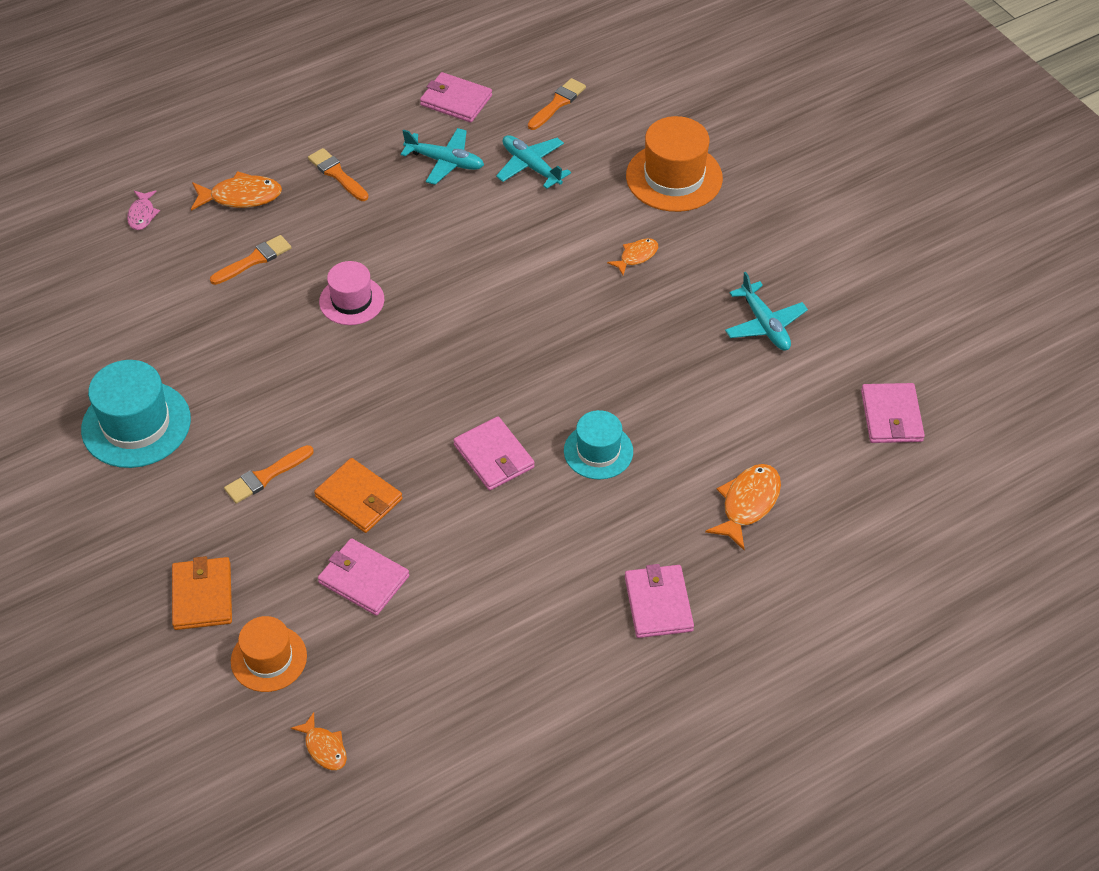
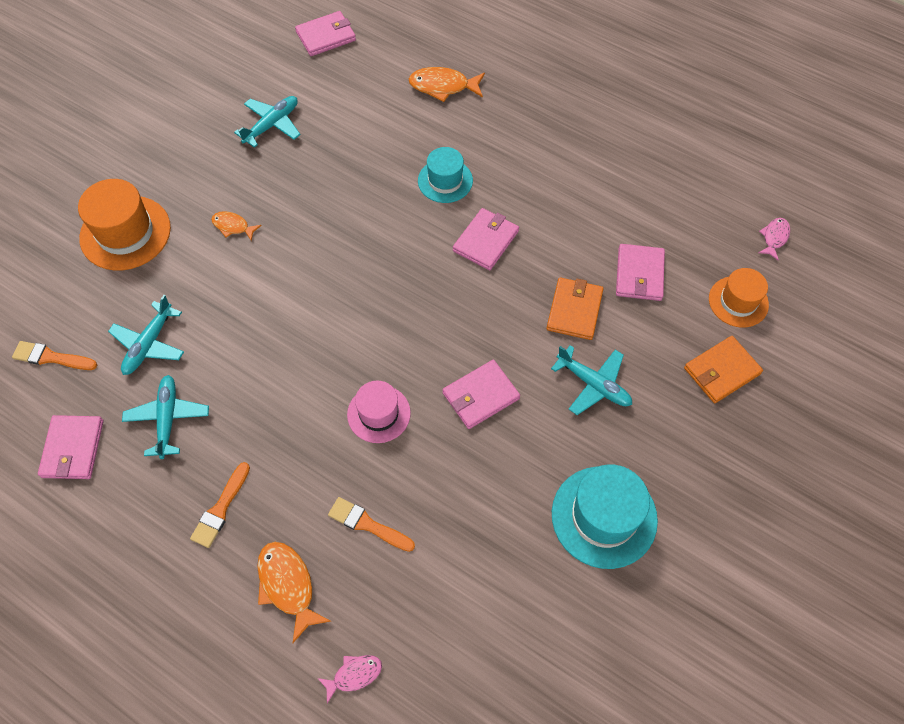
camera: 115 degrees left, 10 degrees up
(266, 476) = (594, 384): orange brush -> turquoise plane
(324, 748) = (774, 237): orange fish -> pink fish
(658, 603) = (550, 106): pink wallet -> pink wallet (480, 396)

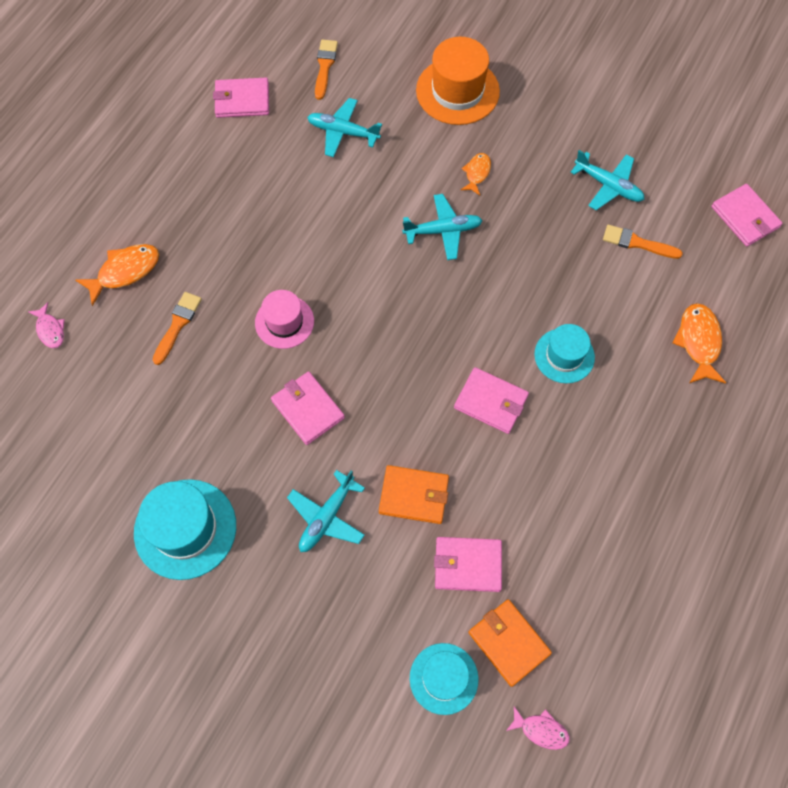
camera: 85 degrees right, 5 degrees up
(168, 418) = (272, 160): turquoise plane -> turquoise plane (443, 231)
(220, 509) = (191, 212): orange brush -> orange brush (637, 243)
(721, 371) = (352, 654): orange wallet -> orange wallet (509, 642)
(738, 301) = (443, 678): orange hat -> turquoise hat

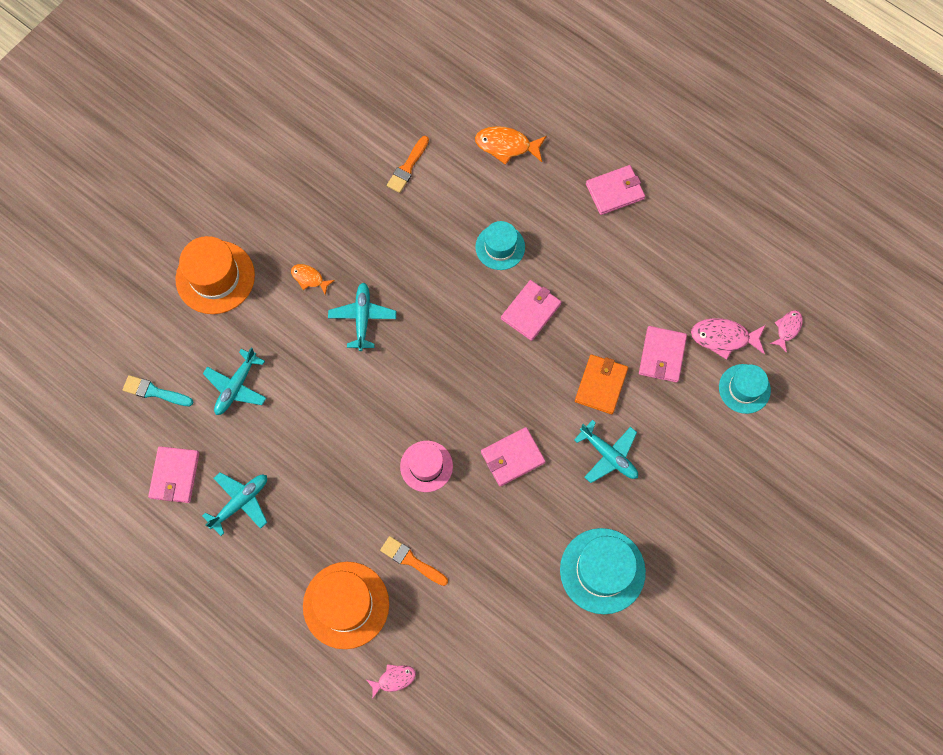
camera: 80 degrees left, 5 degrees up
(125, 272) = (346, 605): orange fish -> orange hat
(325, 66) = (154, 392): orange brush -> turquoise brush
(509, 642) = (723, 338): orange wallet -> pink fish
(608, 186) = (347, 175): turquoise plane -> turquoise plane (240, 502)
(745, 217) = (401, 80): pink wallet -> pink wallet (615, 191)

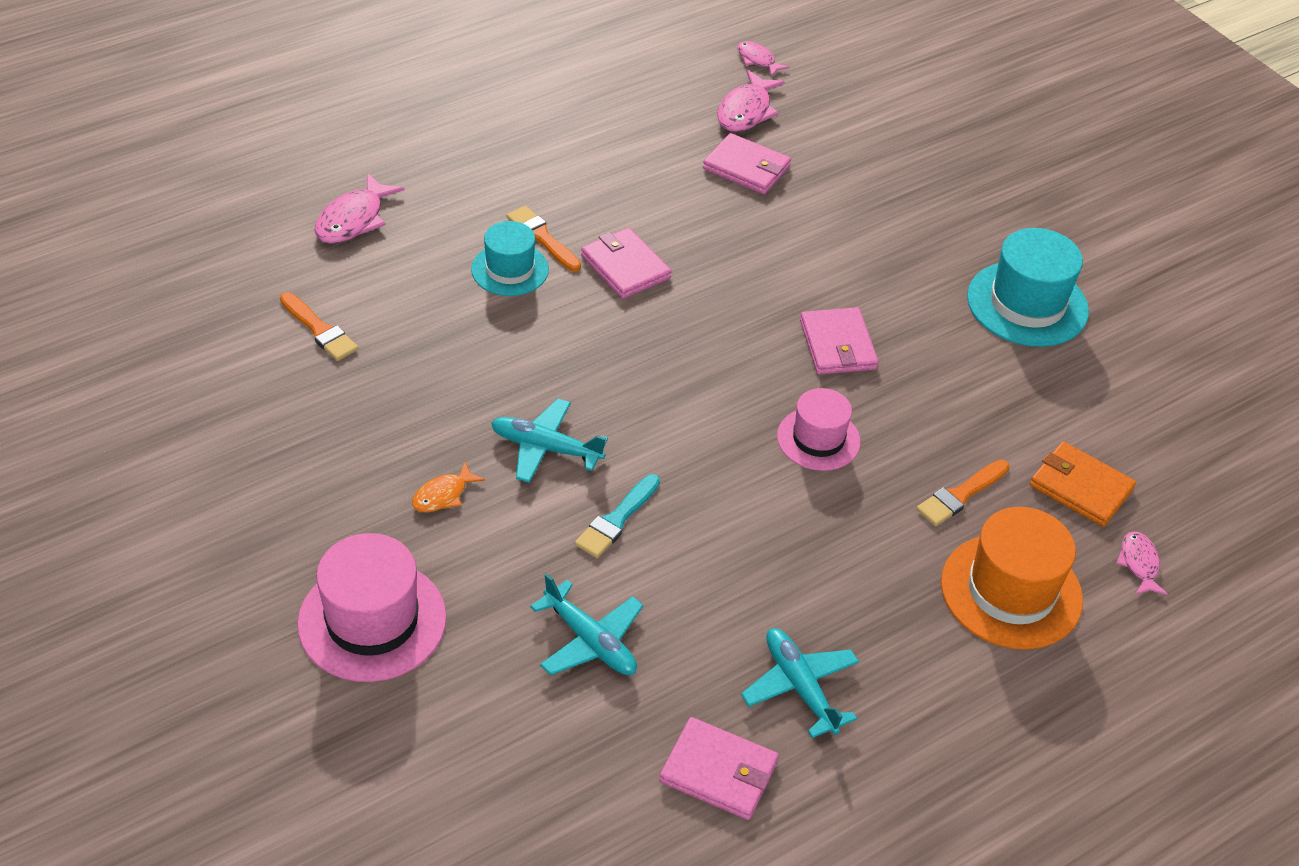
camera: 75 degrees left, 25 degrees down
(154, 392) = (548, 765): turquoise brush -> turquoise brush (617, 520)
(215, 277) = (372, 620): orange hat -> pink hat
(506, 146) = (353, 219): orange fish -> pink fish
(536, 255) = (542, 237): none -> orange brush
(601, 385) = (765, 232): orange wallet -> orange wallet (1080, 487)
(609, 455) = (868, 253): turquoise plane -> none
(615, 191) = (489, 141): pink wallet -> none
(744, 388) = (821, 115): turquoise hat -> none

